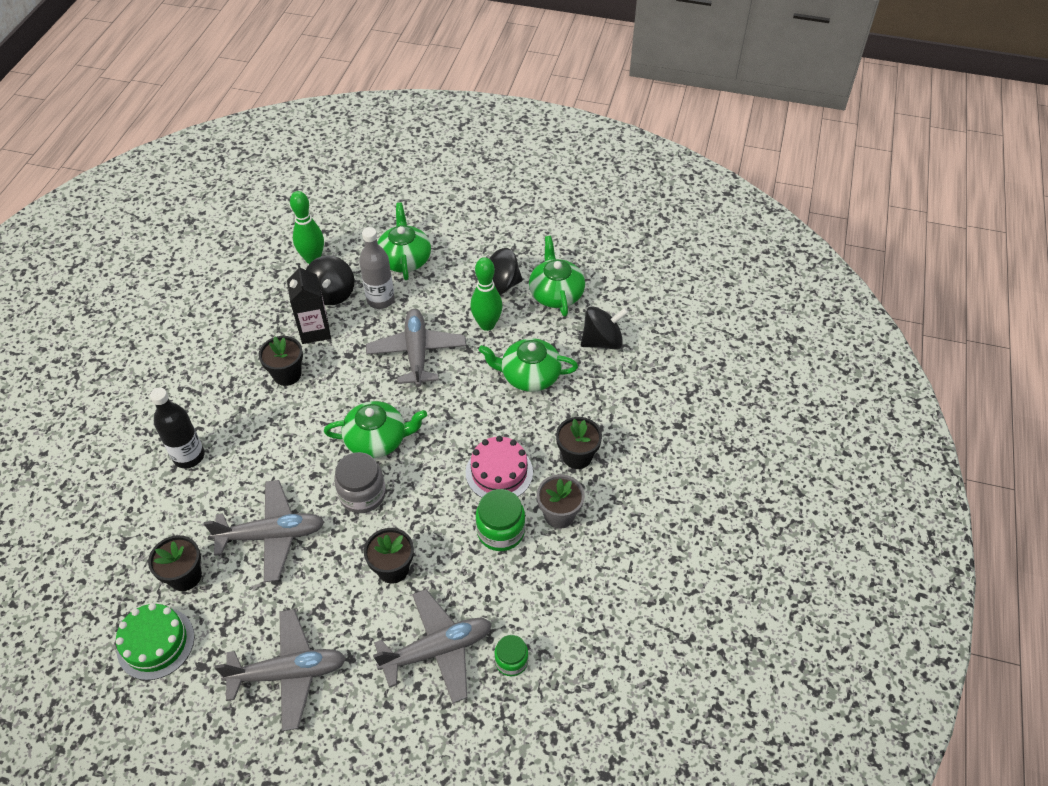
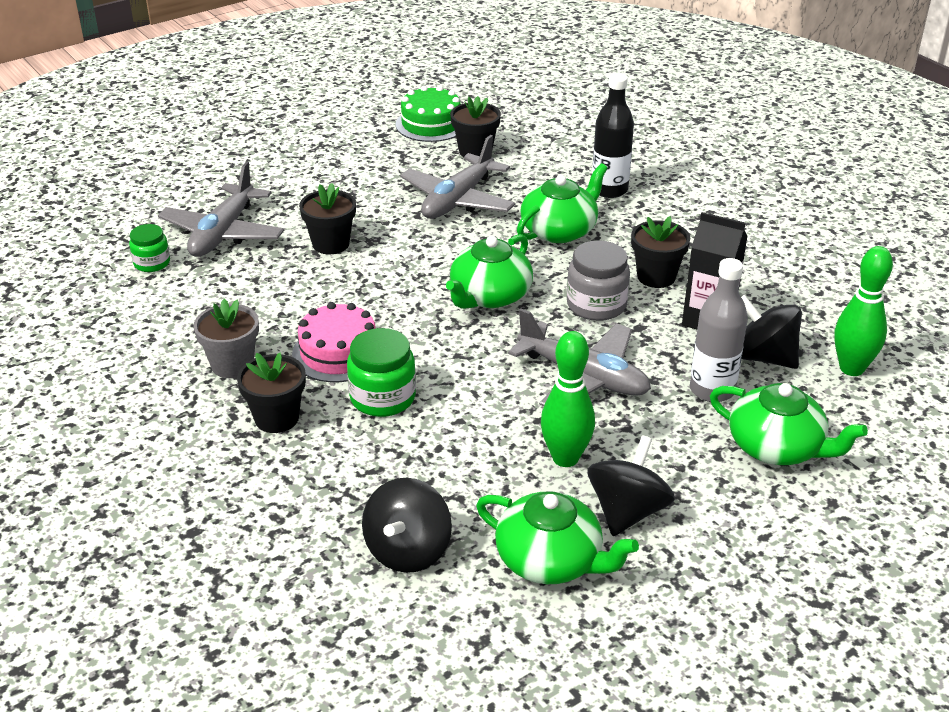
camera: 130 degrees right, 15 degrees down
(288, 673) = (317, 164): grey plane -> none
(362, 494) = (434, 260): grey jar -> grey jar (596, 305)
(500, 531) = (273, 319): green jar -> green jar (382, 398)
(529, 375) = (436, 448): green teapot -> green teapot (559, 230)

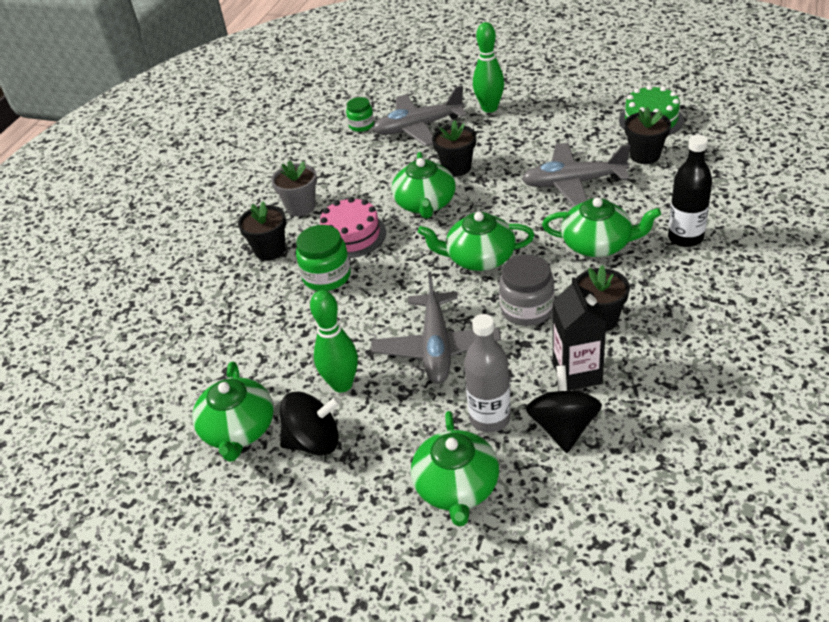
camera: 60 degrees right, 5 degrees up
(359, 287) = (425, 204): none -> green teapot
(408, 550) = (200, 365): black spinning top -> none
(851, 368) = (607, 487): green bowling pin -> green bowling pin (489, 108)

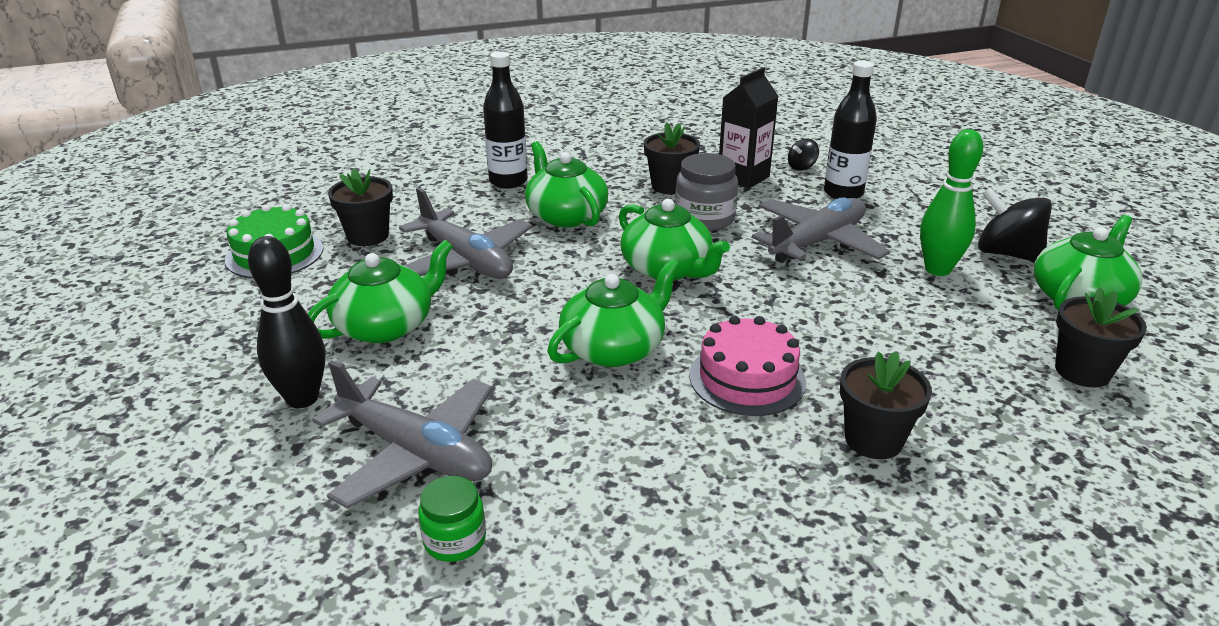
camera: 135 degrees left, 10 degrees down
(301, 207) = (755, 469): grey flower pot -> none
(327, 276) = (839, 357): green jar -> none
(456, 168) = (505, 359): black flower pot -> black flower pot (1082, 371)
(456, 487) = (918, 184): green teapot -> green teapot (386, 326)
(489, 108) = (302, 398): green bowling pin -> black bowling pin
(490, 418) = (843, 193): grey bottle -> black bottle
(563, 427) = (801, 167): black spinning top -> black spinning top, size x0.51

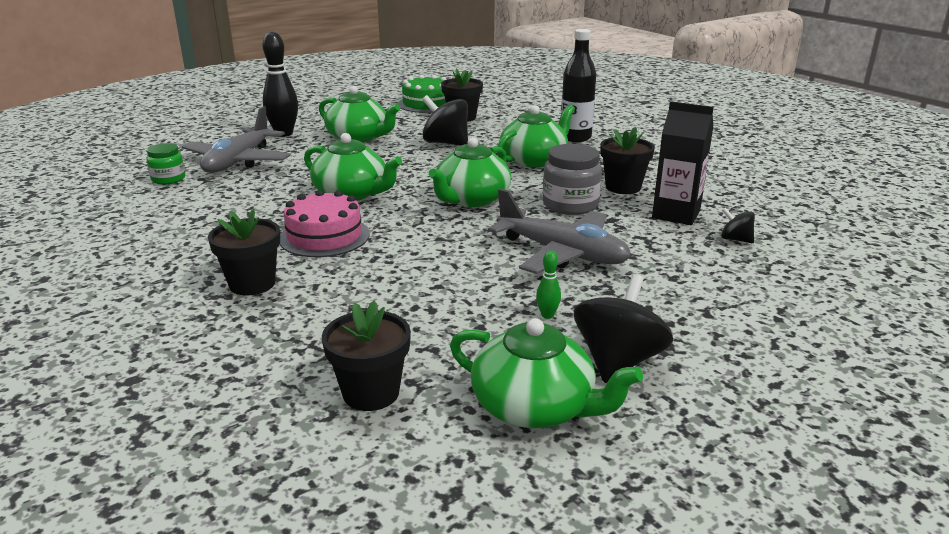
camera: 75 degrees right, 5 degrees down
(466, 260) = (446, 143): grey plane -> black spinning top
(843, 193) = (690, 263): black bottle -> none
(937, 269) = (547, 315): green bowling pin -> green bowling pin, size x0.44

